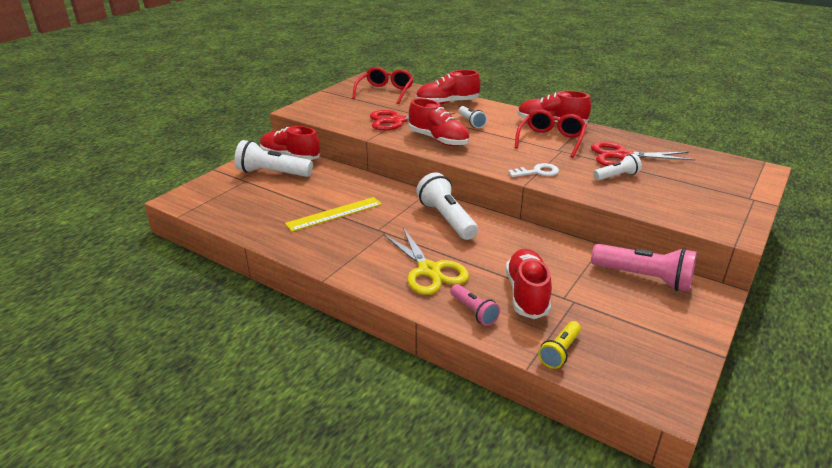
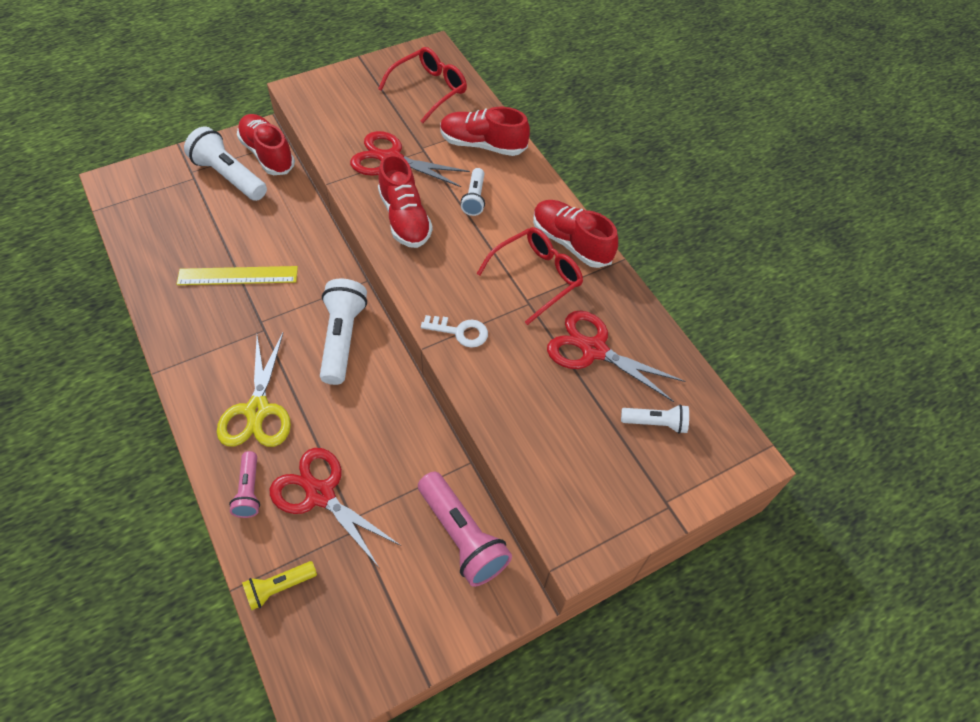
camera: 25 degrees right, 25 degrees up
(527, 294) = (320, 494): red shoe -> red scissors
(616, 176) = (545, 383): white flashlight -> white flashlight (655, 423)

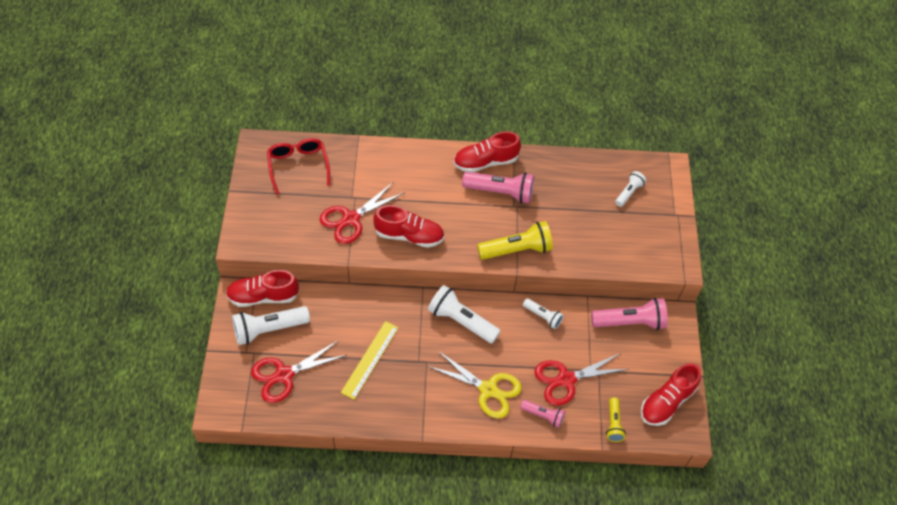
camera: 60 degrees left, 0 degrees up
(460, 332) = (516, 249): white key -> yellow flashlight
(474, 198) = (417, 191): white flashlight -> white flashlight (543, 316)
(482, 145) = (373, 163): red shoe -> red shoe (666, 402)
(537, 277) = (500, 192): red glasses -> pink flashlight
(593, 350) = (567, 193): red scissors -> red scissors (284, 375)

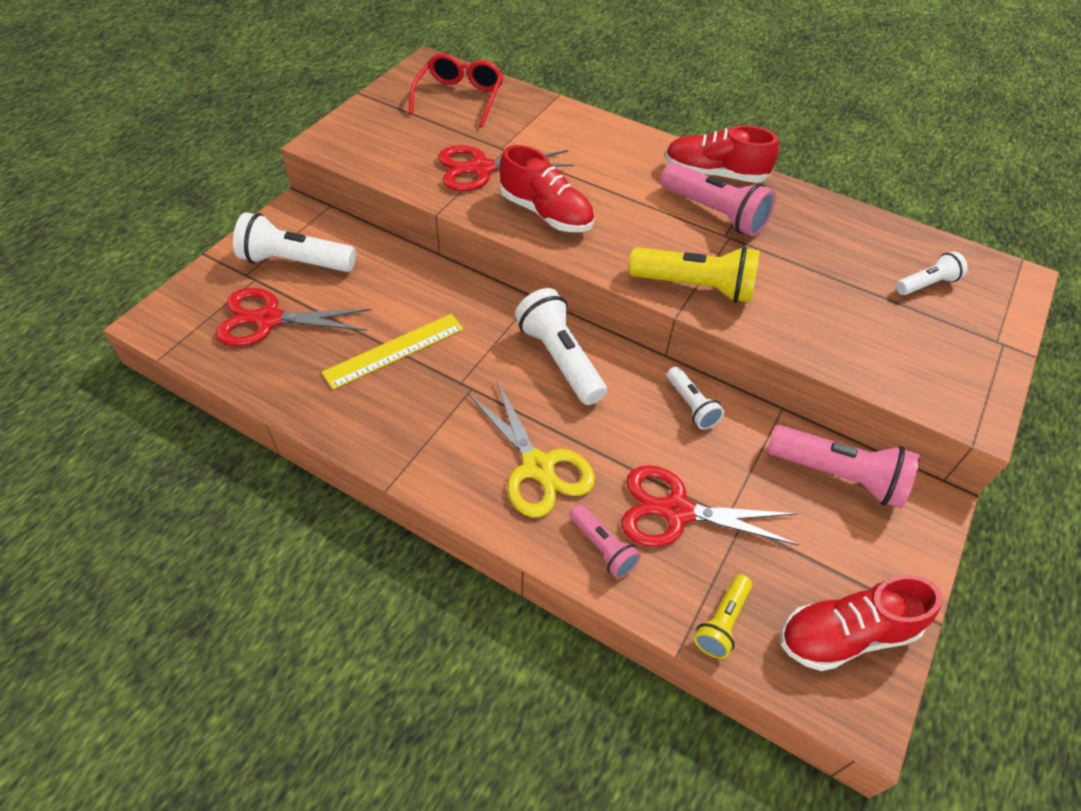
camera: 30 degrees right, 5 degrees down
(263, 296) = (319, 225): red shoe -> none

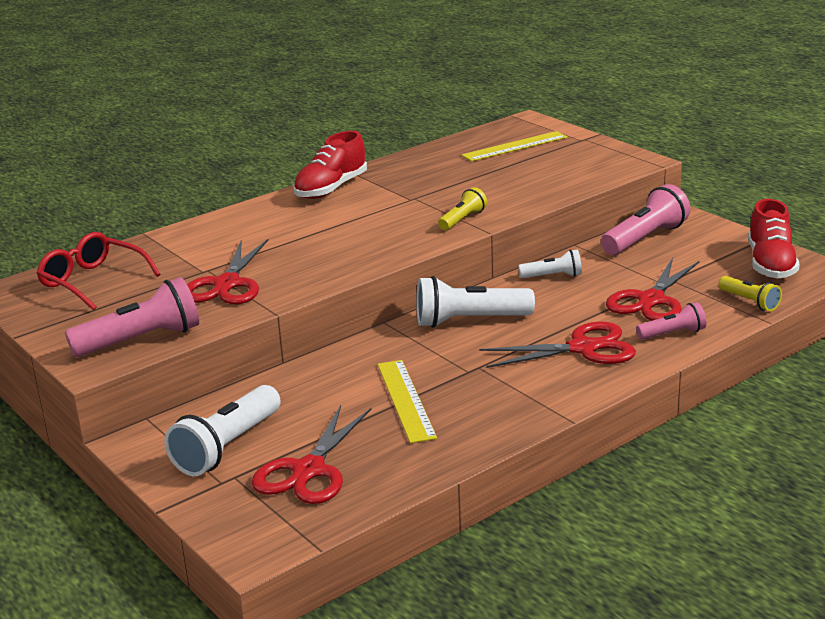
camera: 65 degrees left, 25 degrees down
(538, 467) = (583, 348): yellow scissors -> red scissors
(546, 213) = (322, 263): red shoe -> none
(695, 287) = (462, 220): yellow flashlight -> yellow flashlight, size x0.56
(714, 213) = (381, 198): pink flashlight -> pink flashlight (141, 340)
(926, 284) = (515, 146): white flashlight -> yellow ruler

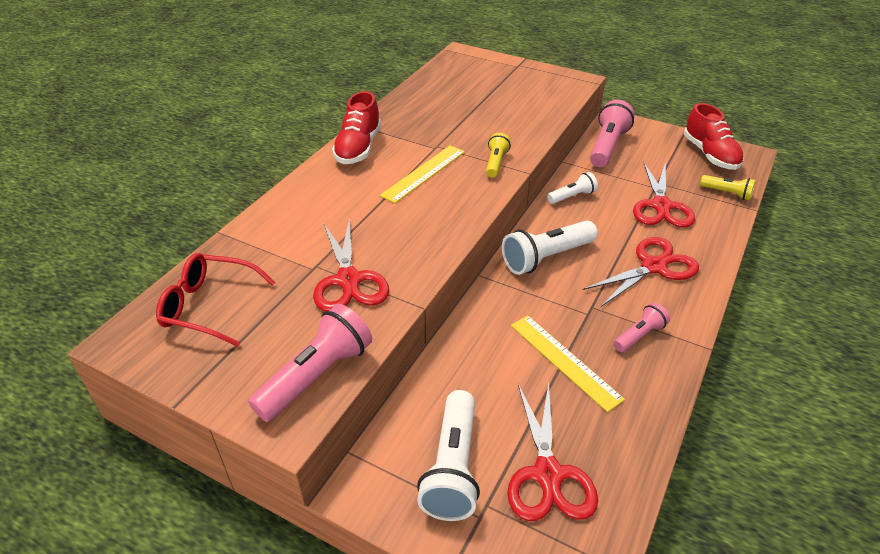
camera: 25 degrees left, 15 degrees up
(515, 146) = (473, 80): yellow ruler -> yellow ruler (424, 173)
(672, 334) = (703, 236): pink flashlight -> pink flashlight (639, 335)

